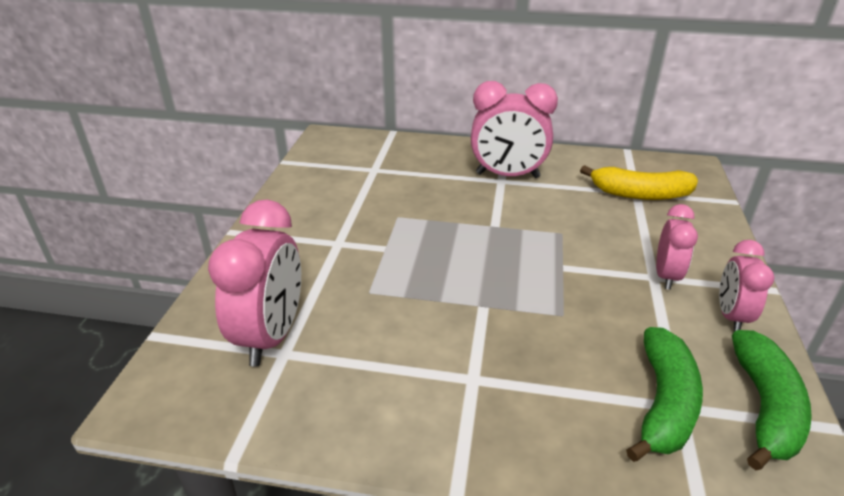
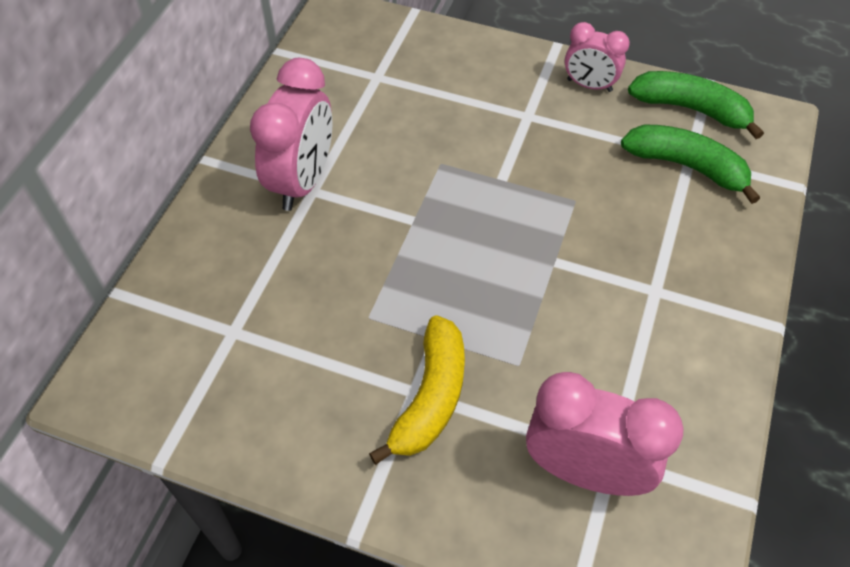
camera: 80 degrees left, 20 degrees up
(639, 194) = (381, 75): yellow banana -> yellow banana (430, 398)
(666, 276) = (529, 106): pink clock -> none

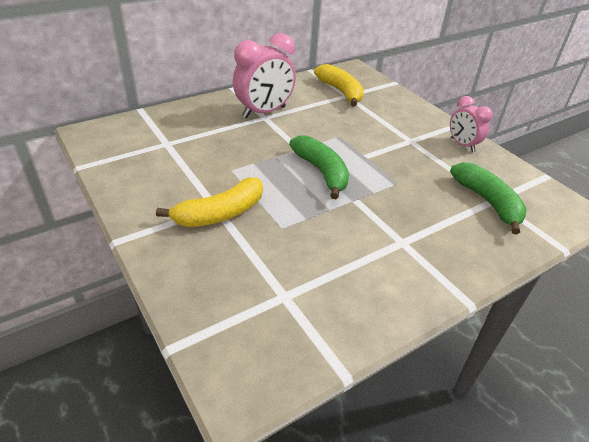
camera: 35 degrees right, 15 degrees down
(364, 74) = (341, 92): none -> yellow banana
(585, 470) = (260, 291): pink clock -> none
(691, 109) = (520, 181): green banana -> green banana (322, 172)

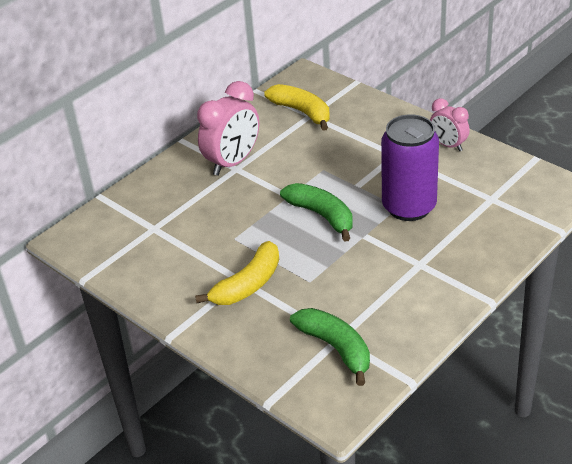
camera: 10 degrees left, 0 degrees up
(408, 186) = (409, 207): none -> purple can
(488, 202) = (486, 203): green banana -> green banana (336, 348)

